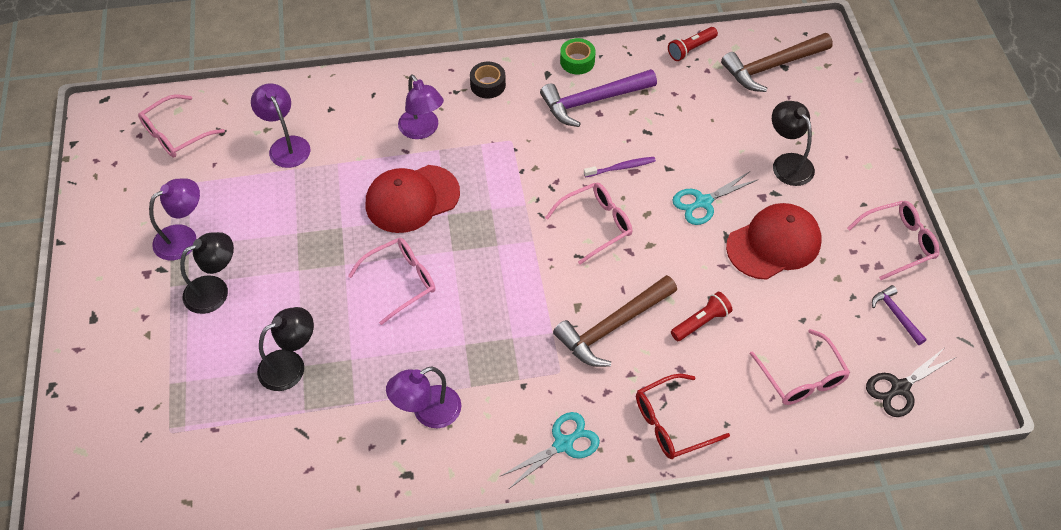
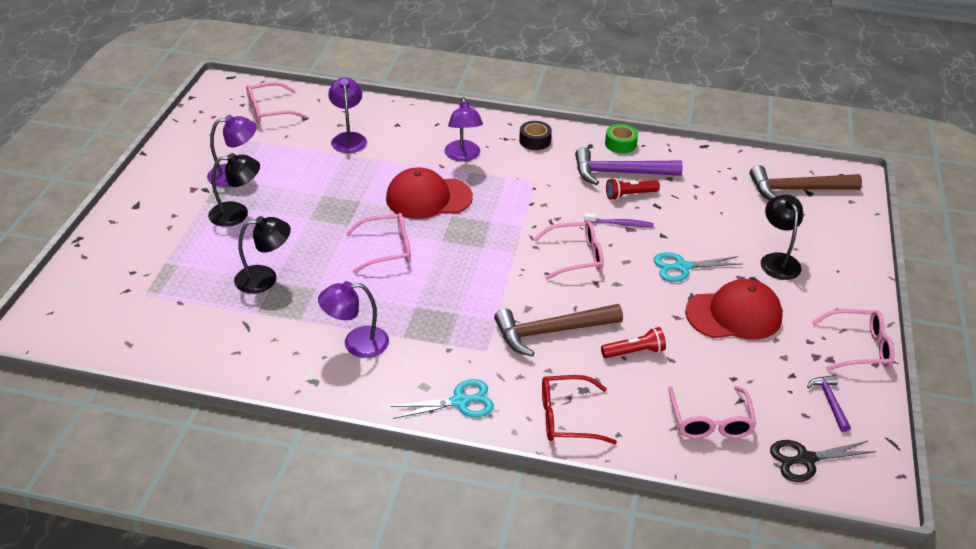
camera: 20 degrees right, 15 degrees down
(691, 49) = (727, 160): red flashlight -> red flashlight (630, 195)

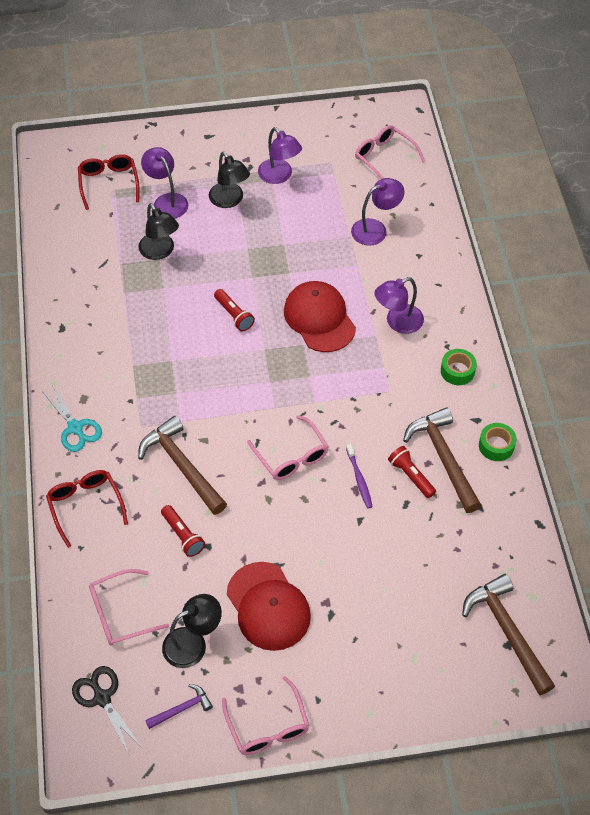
camera: 70 degrees right, 15 degrees up
(133, 293) = (109, 183): none -> red glasses
(356, 343) = (112, 338): purple lamp -> purple lamp (167, 201)
(387, 249) = (234, 315): pink glasses -> red flashlight
(535, 141) = (457, 371): black tape -> green tape
(620, 173) = (443, 458): purple hammer -> brown hammer
(682, 267) = (318, 547): turquoise scissors -> none
(777, 260) = (370, 631): black lamp -> black lamp (193, 643)

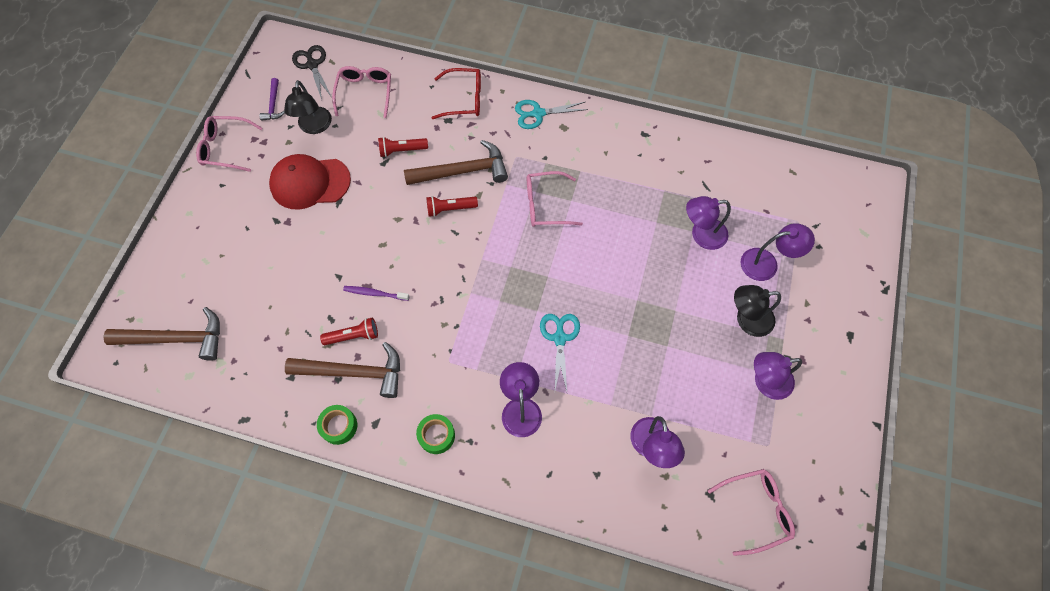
camera: 115 degrees right, 10 degrees up
(102, 698) = (312, 65): black scissors -> black scissors turned 105 degrees counterclockwise
(109, 183) = (808, 222): red glasses -> none
(160, 252) = (701, 235): black lamp -> purple lamp
(234, 315) = (598, 267): red flashlight -> red flashlight (450, 209)
(291, 456) = (426, 252): pink glasses -> pink glasses (546, 205)
(319, 318) = (560, 338): red cap -> turquoise scissors

